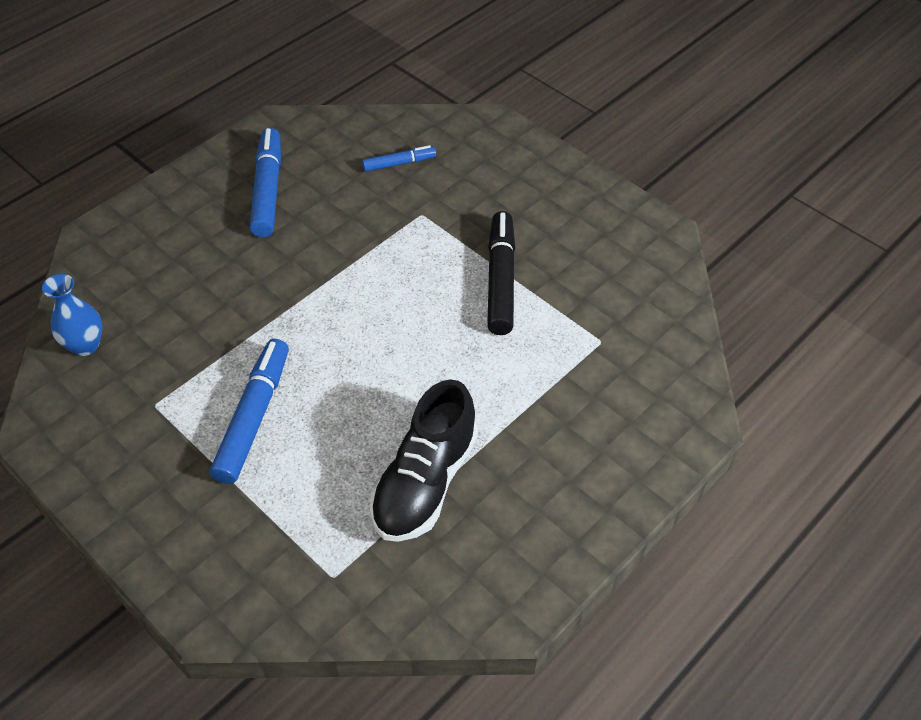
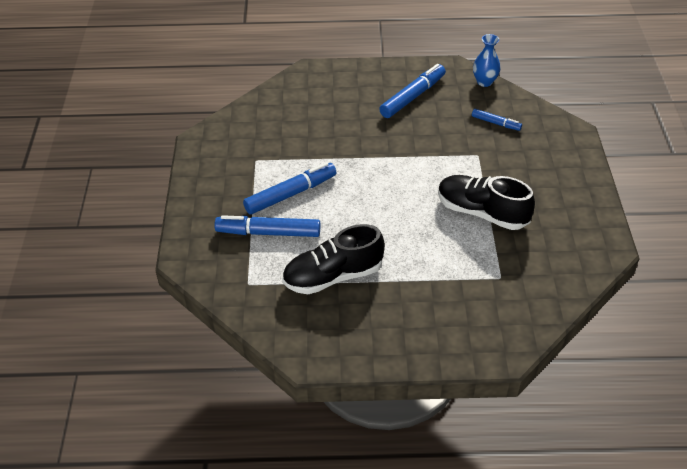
camera: 45 degrees right, 5 degrees down
(85, 345) = (255, 116): blue vase -> blue vase (484, 82)
(282, 489) = (268, 233): none -> blue marker
(500, 280) = (482, 212): black marker -> black shoe

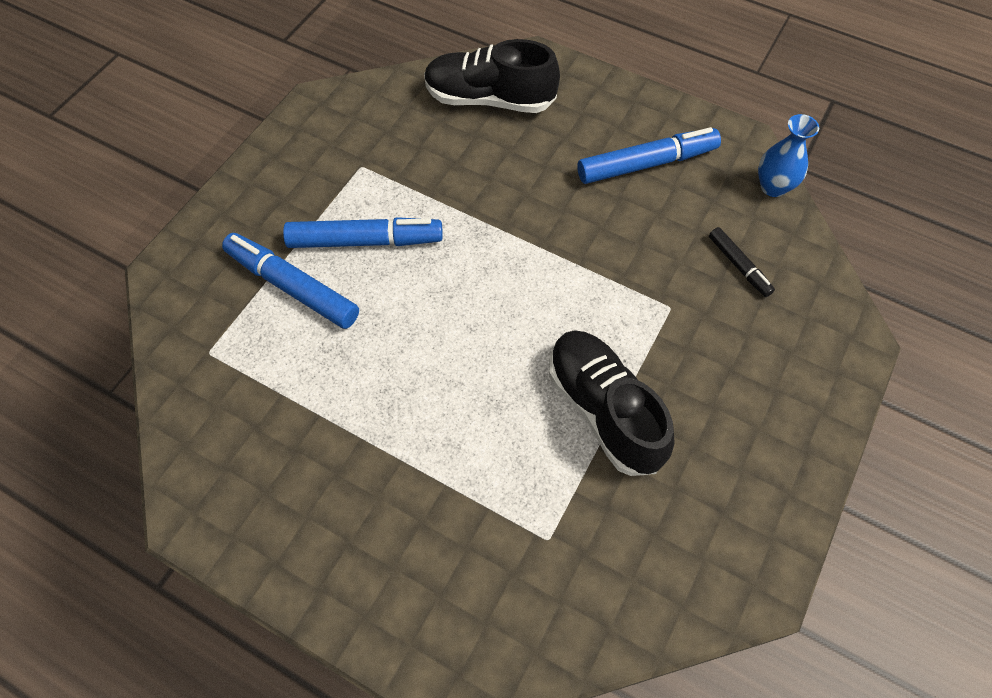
camera: 30 degrees right, 15 degrees up
(333, 276) = (320, 402): black shoe -> black shoe (489, 99)
(496, 123) = (739, 266): blue marker -> black marker

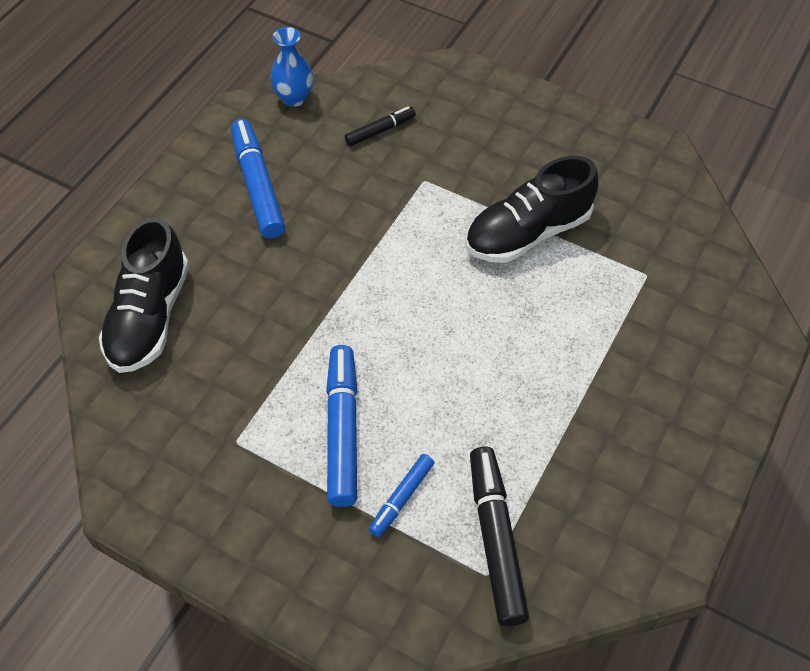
camera: 90 degrees left, 5 degrees down
(241, 361) = (495, 539): none -> black marker
(292, 287) = (402, 498): blue marker -> blue marker, size x0.55

